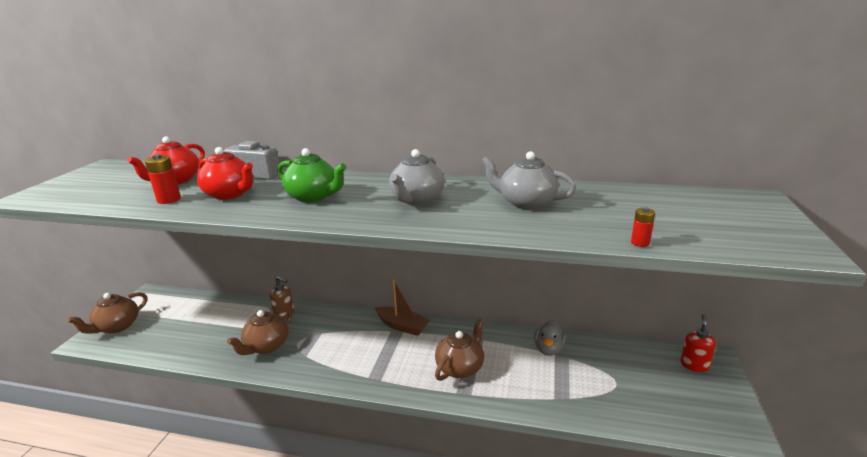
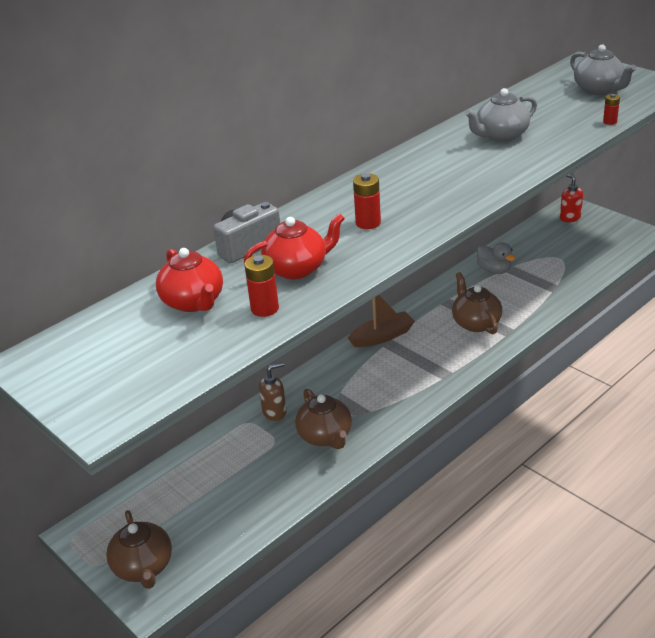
camera: 55 degrees left, 10 degrees up
(314, 197) = (368, 223): green teapot -> red battery
(417, 200) = (439, 176): grey teapot -> grey teapot (599, 90)

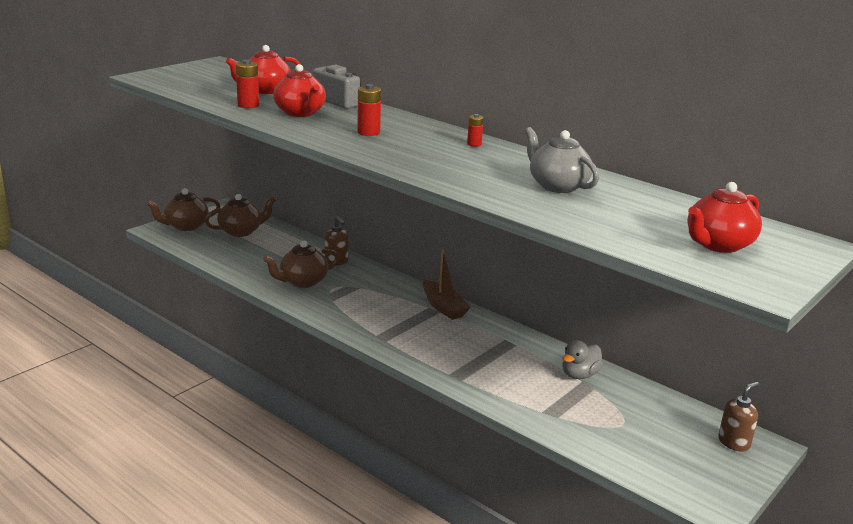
camera: 80 degrees right, 10 degrees down
(475, 323) = (471, 357): brown teapot -> brown teapot (241, 231)
(570, 217) = (734, 443): red soap dispenser -> brown soap dispenser
(599, 90) = (718, 245): grey teapot -> red teapot
(610, 122) = (612, 241): red battery -> red battery (474, 144)

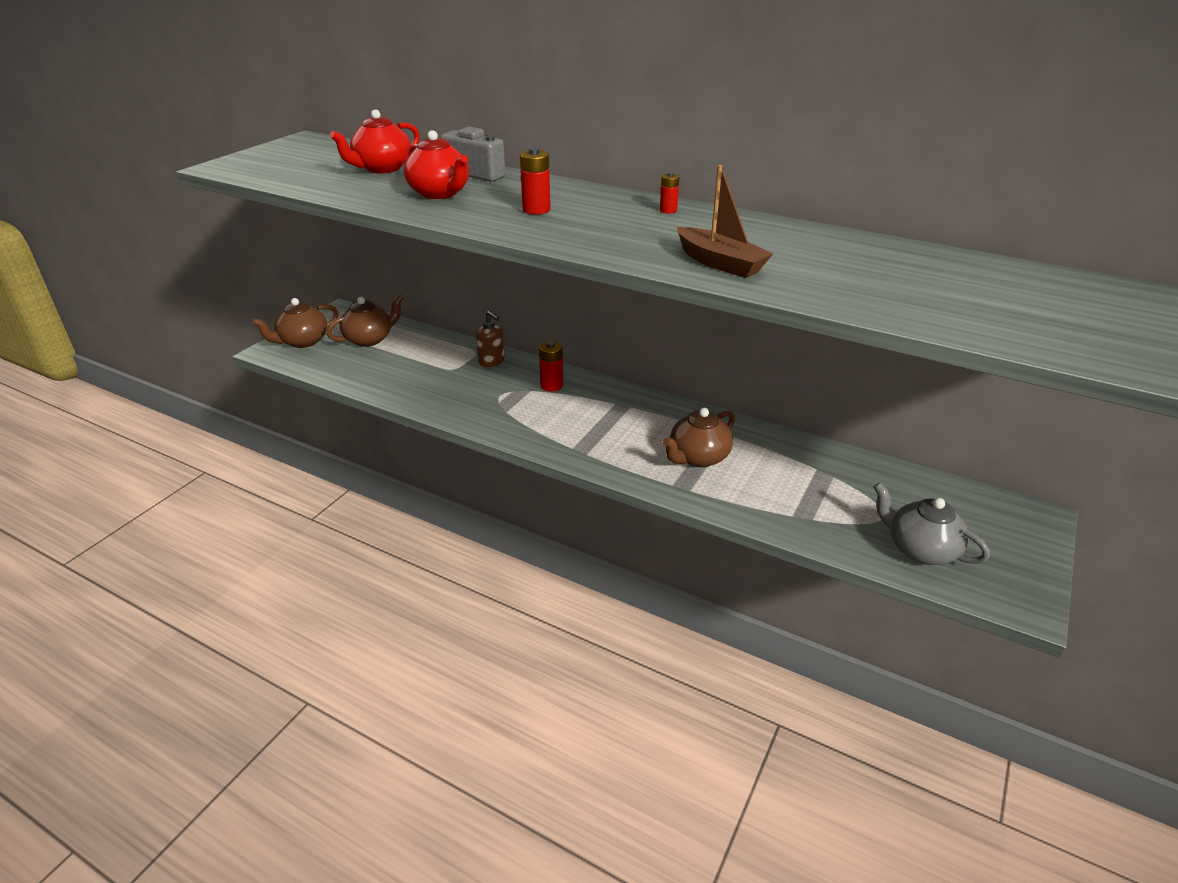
camera: 10 degrees left, 10 degrees up
(248, 105) = (370, 190): red battery -> red battery (551, 385)
(302, 282) = (463, 393): brown teapot -> brown teapot (698, 457)
(443, 307) = (631, 400): brown boat -> brown boat (720, 263)
(557, 186) = (799, 253): grey teapot -> grey teapot (920, 549)
(579, 375) = (811, 461): grey duck -> none
(718, 245) = (1035, 309): red teapot -> none
(734, 443) = (1005, 518): brown soap dispenser -> none

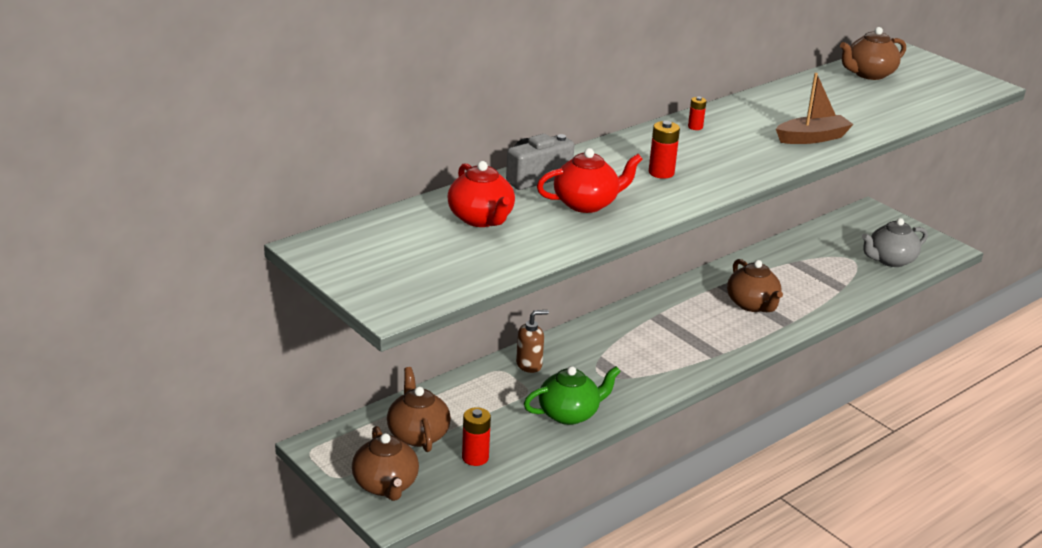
camera: 70 degrees left, 5 degrees down
(430, 392) = (570, 414): none -> green teapot
(551, 385) = (599, 342): red battery -> red battery (475, 457)
(995, 276) = (868, 74): none -> brown teapot

